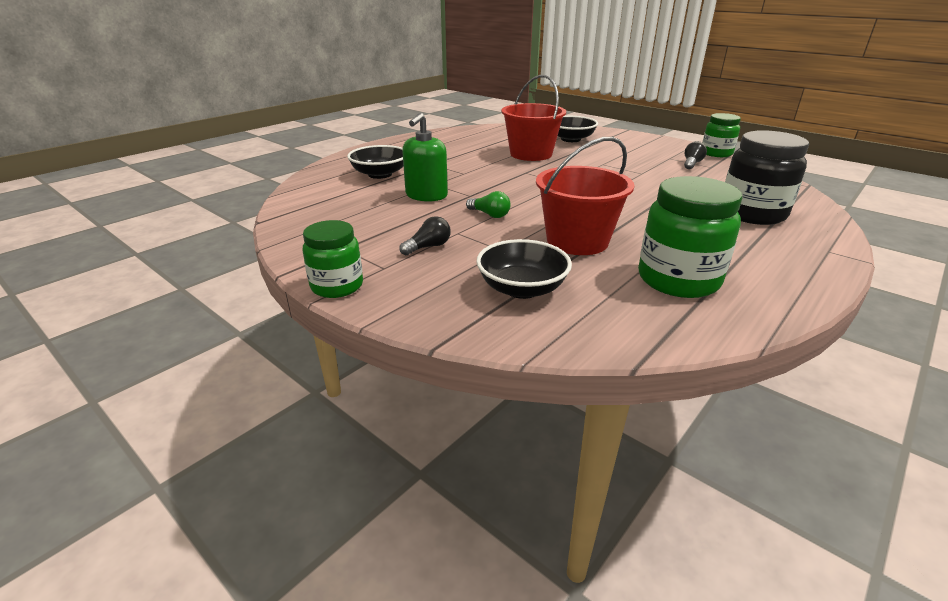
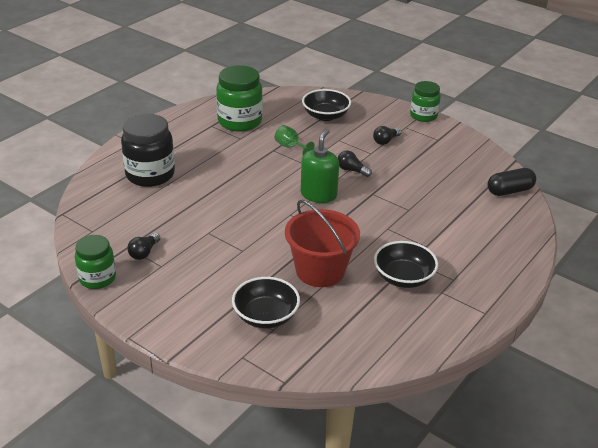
camera: 175 degrees right, 5 degrees up
(306, 195) = (509, 191): none -> black capsule
(380, 174) = (468, 224): black bowl -> black bowl (403, 277)
(426, 195) = (409, 192): green soap dispenser -> green soap dispenser (318, 194)
(490, 214) = (351, 170): green light bulb -> black light bulb
(577, 241) = (290, 147): red bucket -> green goblet

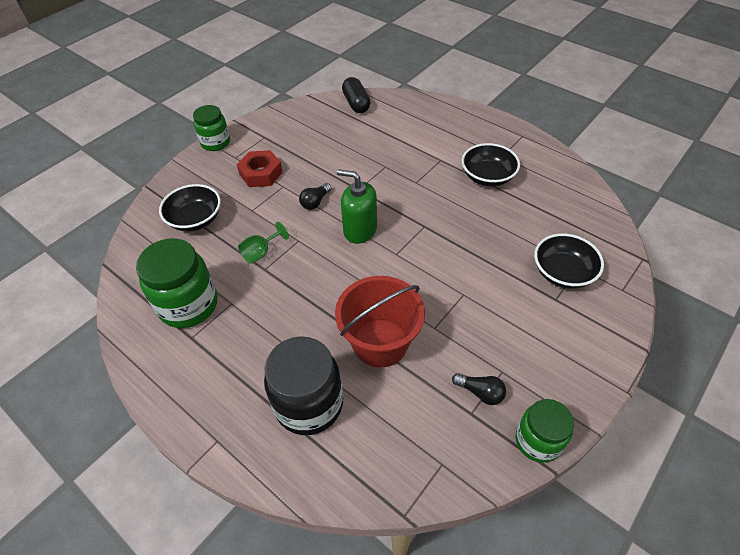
camera: 85 degrees left, 15 degrees up
(320, 271) = (487, 232): red bucket -> red bucket (380, 342)
(385, 141) = (261, 173): black light bulb -> red nut

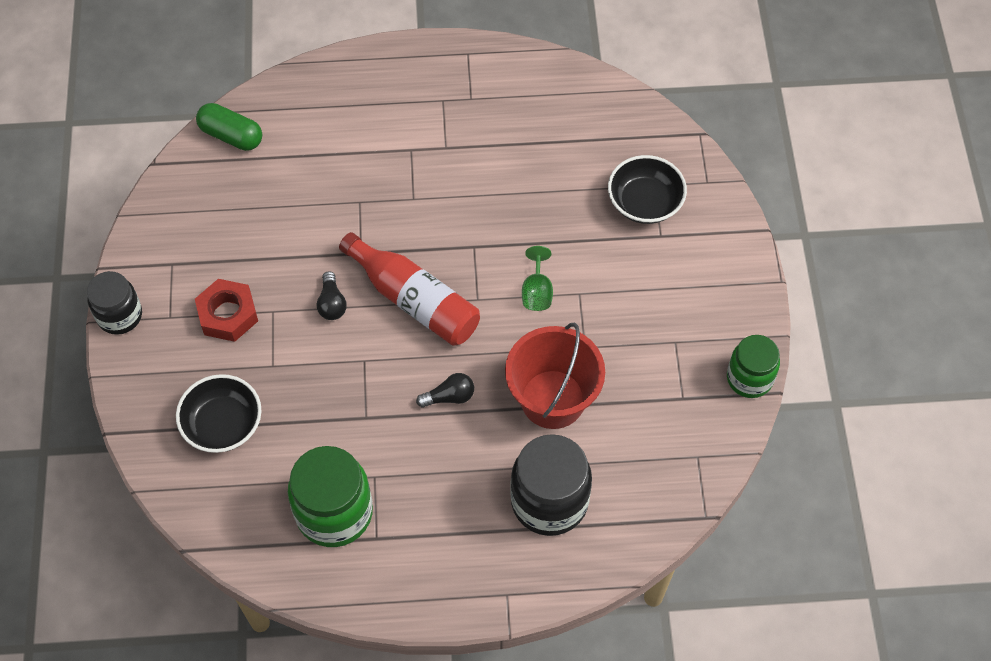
camera: 45 degrees left, 10 degrees up
(216, 143) = (120, 315): green jar -> black jar
(261, 253) = (341, 404): green goblet -> green goblet (537, 292)
(356, 103) = (231, 135): black capsule -> green capsule
(360, 230) = (414, 300): green soap dispenser -> red bottle
(480, 392) = (674, 374): black light bulb -> black light bulb (449, 397)
(487, 177) = (480, 137): black bowl -> none

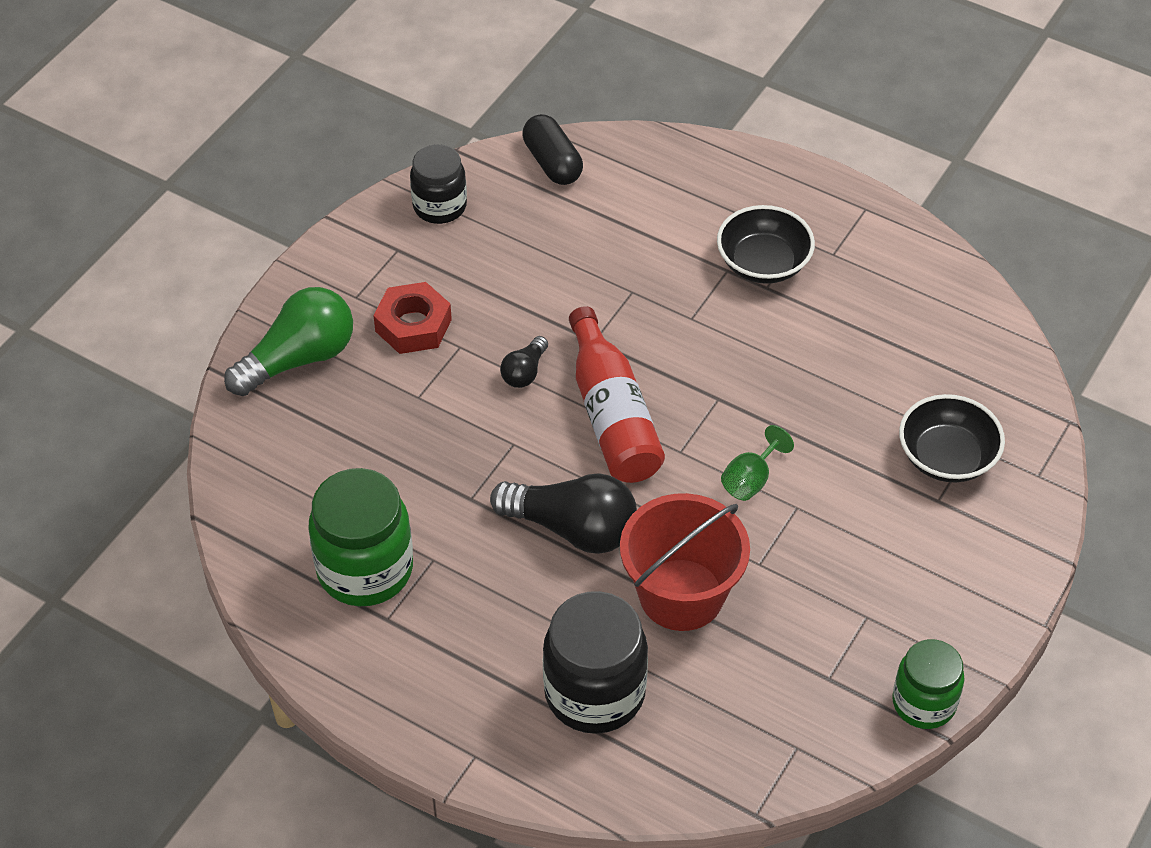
camera: 35 degrees right, 10 degrees down
(120, 315) = (310, 269): black jar -> black jar (439, 206)
(165, 388) = (299, 359): none -> green light bulb
(223, 424) = (325, 423): black bowl -> black bowl (763, 263)
(231, 135) = (552, 163): green capsule -> black capsule
(449, 397) = (572, 529): black light bulb -> black light bulb, size x2.01

